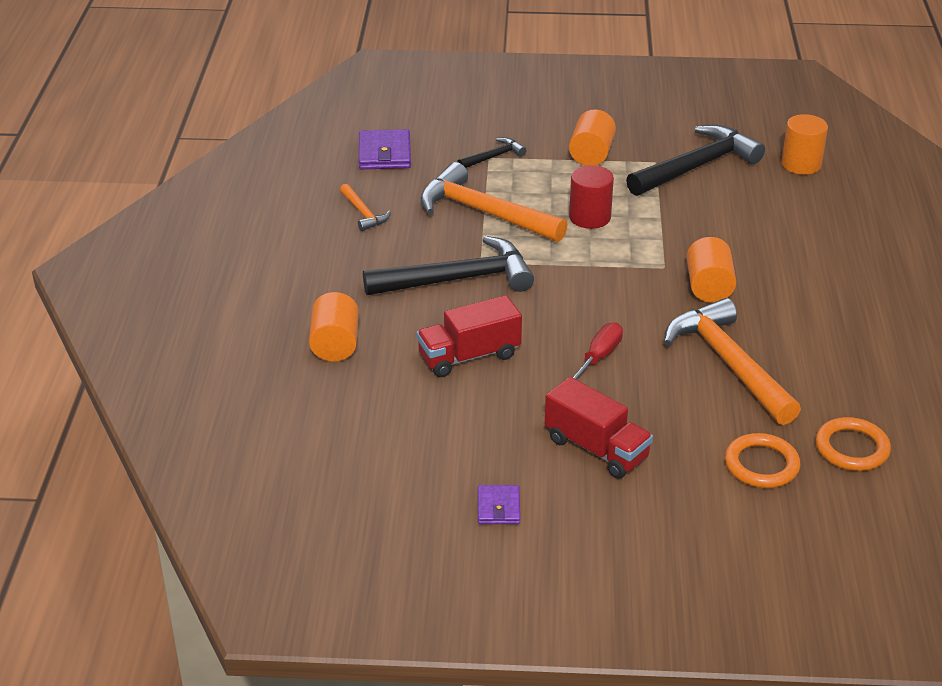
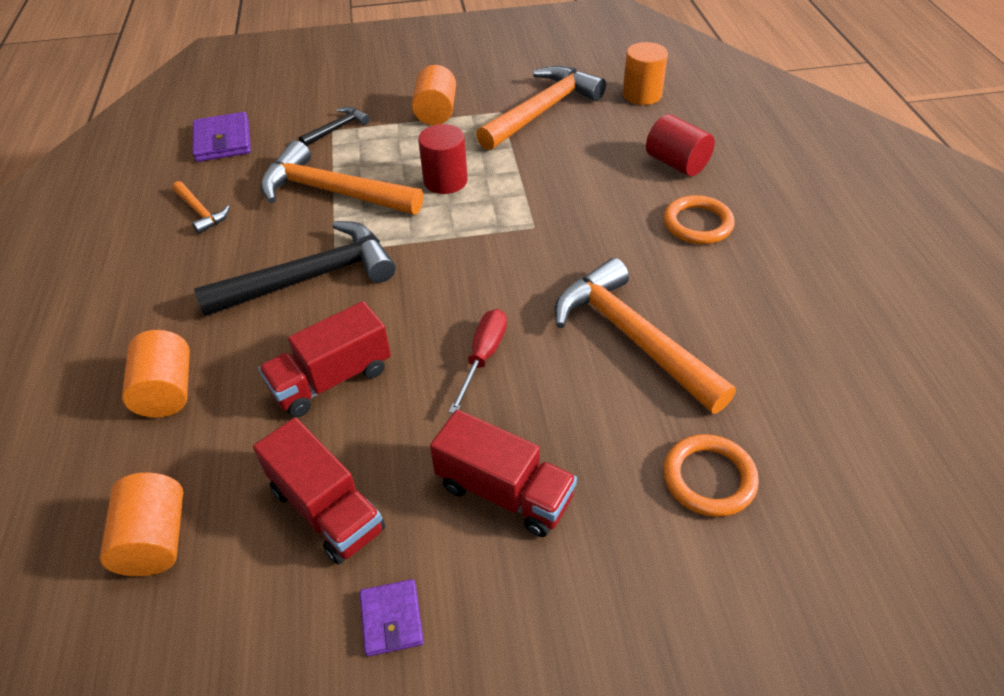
camera: 10 degrees left, 10 degrees up
(457, 438) = (327, 509): none -> red truck
(696, 166) = (542, 111): black hammer -> orange hammer
(708, 287) = (586, 243): orange cylinder -> orange cylinder (155, 540)
(814, 232) = (676, 163): none -> red cylinder
(852, 448) = (805, 432): orange ring -> orange ring (697, 224)

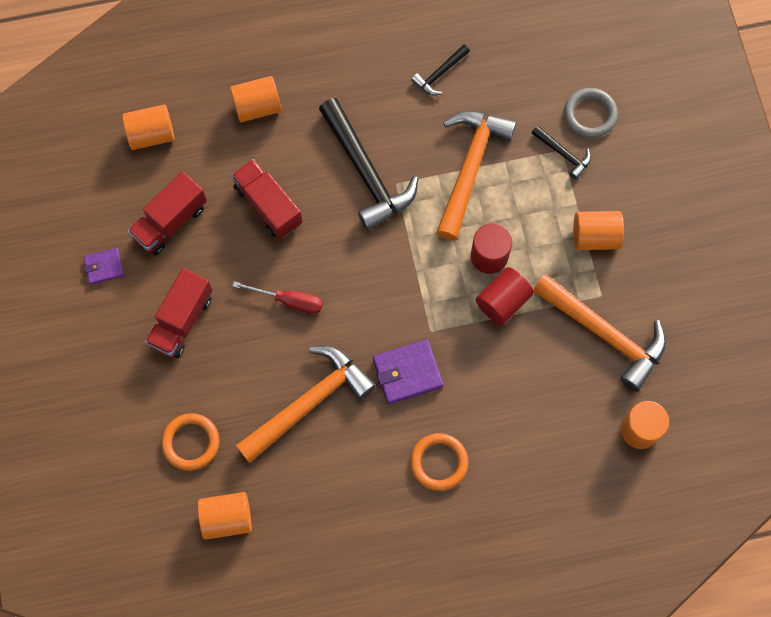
camera: 85 degrees right, 25 degrees up
(200, 212) = (439, 74): orange hammer -> black hammer
(223, 141) = (539, 63): purple wallet -> purple wallet (407, 373)
(298, 111) = (590, 114): none -> grey ring
(676, 163) = (524, 453): red cylinder -> red cylinder (503, 301)
(819, 431) = (227, 518): none -> orange cylinder

